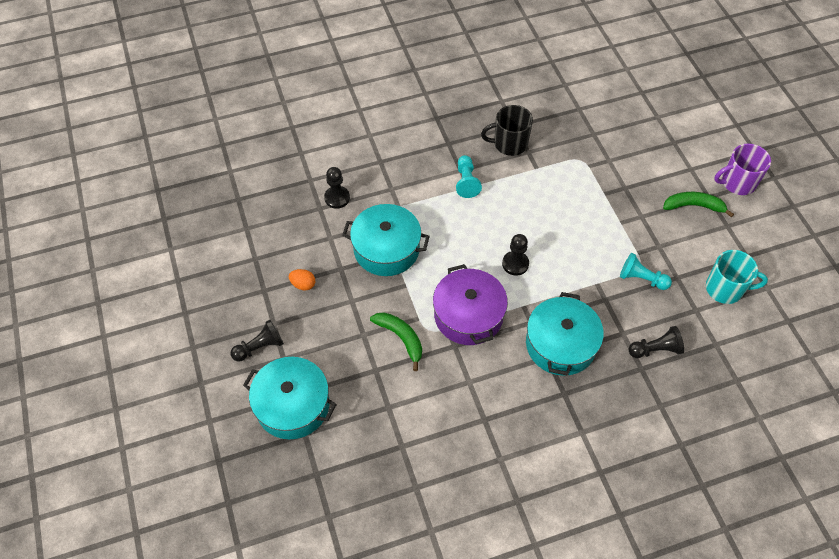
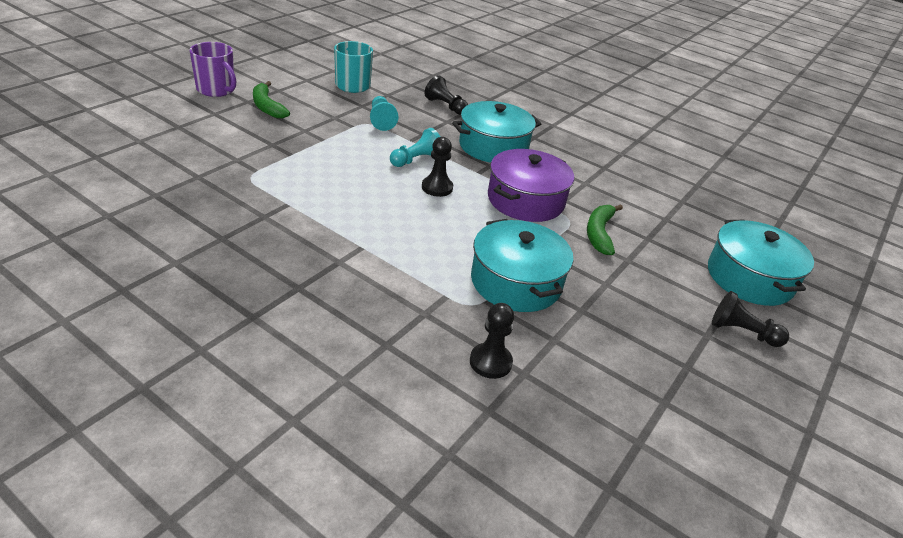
camera: 130 degrees left, 20 degrees down
(303, 284) = (638, 333): orange egg -> none
(466, 182) = (355, 251): turquoise pawn -> turquoise pawn (416, 160)
(509, 144) = (260, 234): black mug -> none

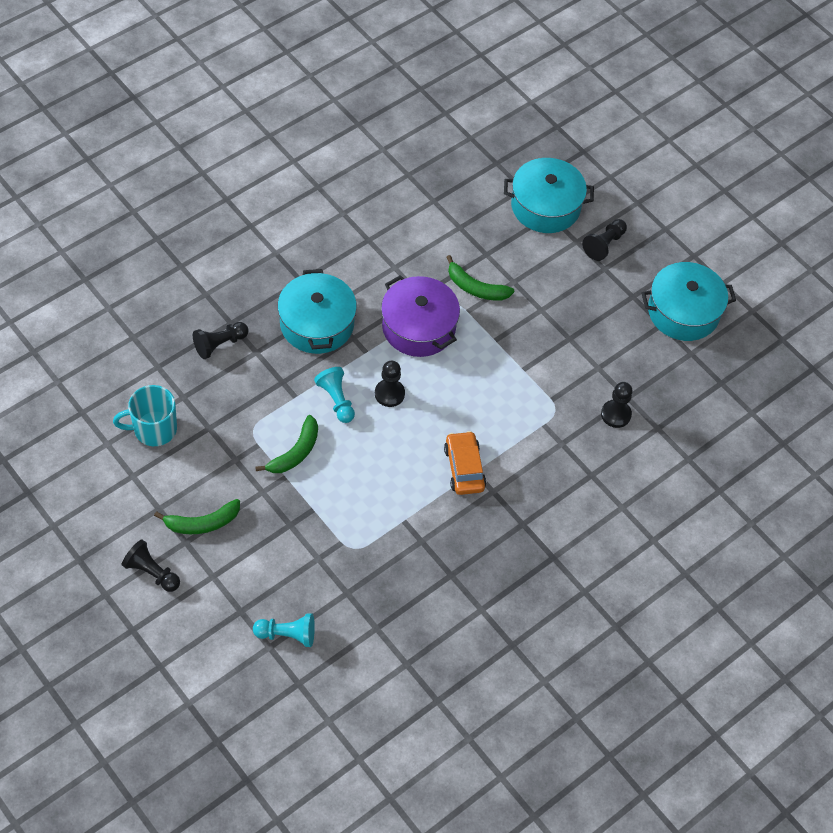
camera: 75 degrees left, 20 degrees up
(216, 90) = (152, 572): purple mug -> black pawn
(351, 143) = (295, 452): none -> green banana
(363, 239) = (464, 468): none -> orange car
(381, 120) = (248, 415): turquoise pawn -> turquoise pawn (287, 635)
(516, 282) = (532, 371): turquoise pot -> turquoise pot (683, 312)

